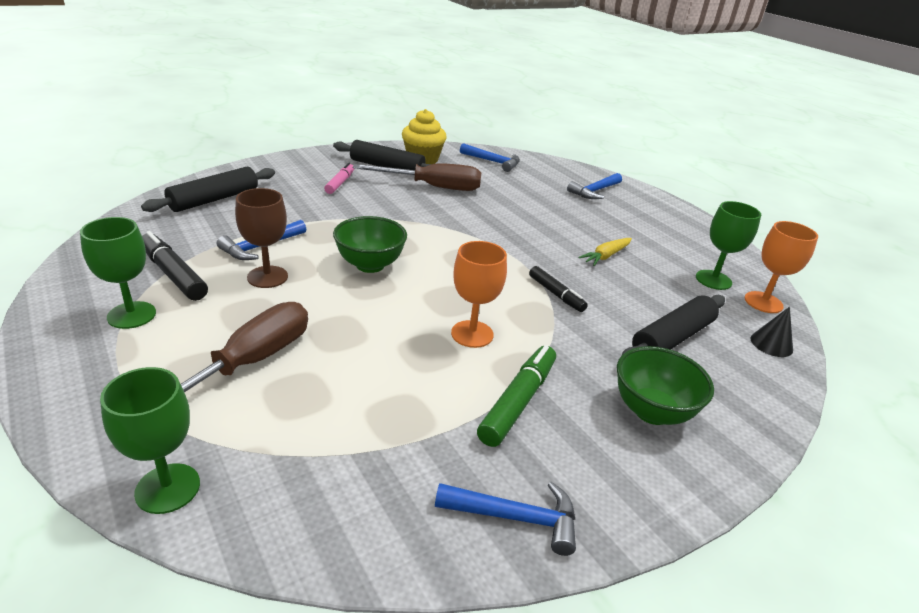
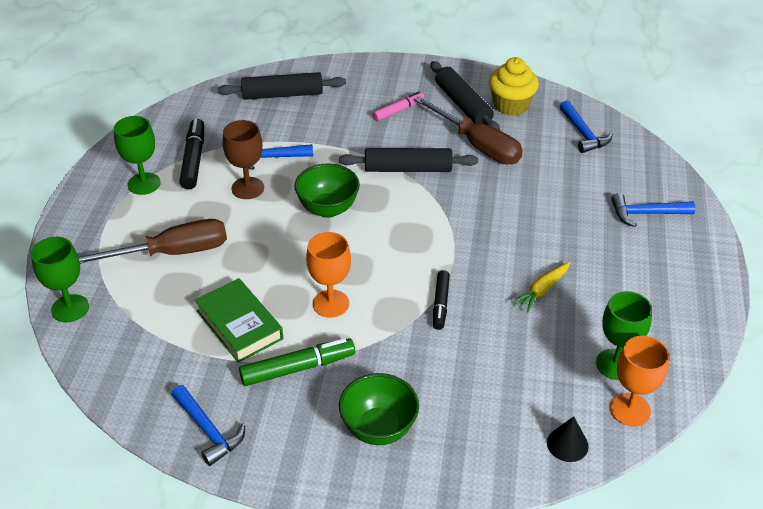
camera: 45 degrees right, 10 degrees up
(411, 394) = (239, 325): none -> green book
(606, 256) = (542, 290): yellow carrot -> yellow carrot turned 45 degrees counterclockwise
(672, 338) = (483, 391): black rolling pin -> black rolling pin (408, 169)

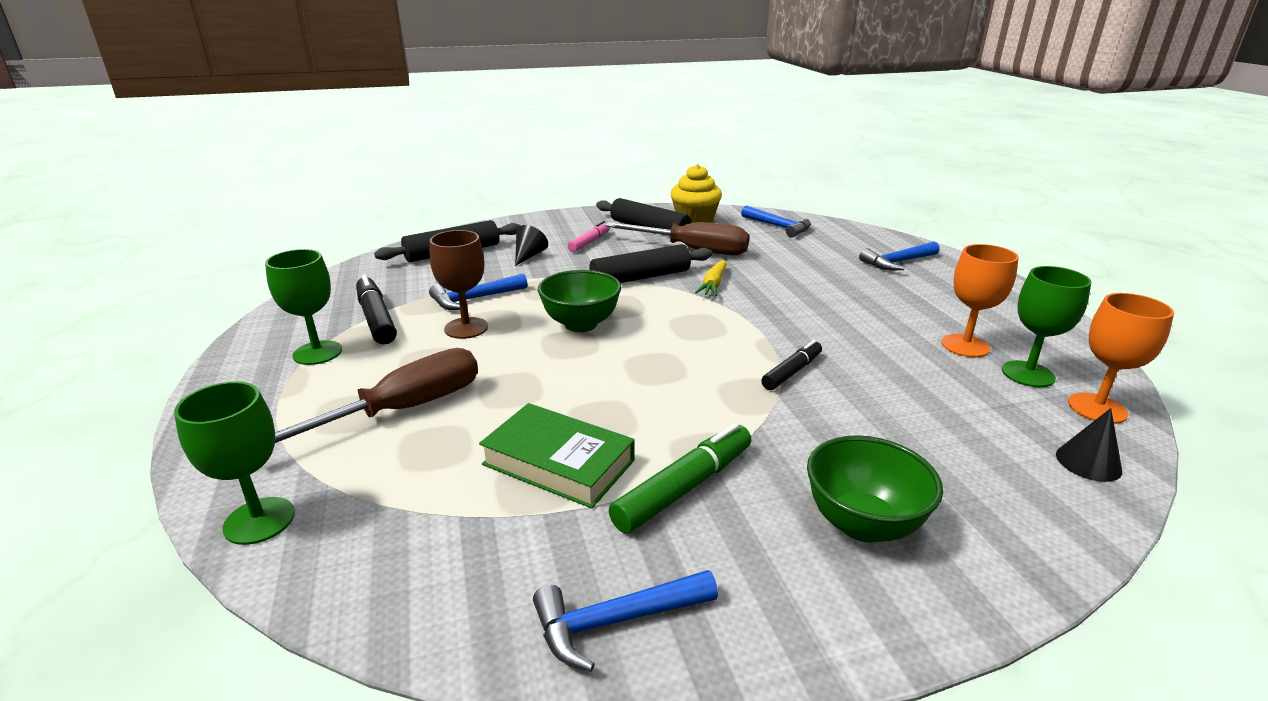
camera: 25 degrees left, 15 degrees down
(208, 430) = (616, 621): blue hammer -> blue hammer turned 135 degrees clockwise
(331, 303) = (663, 406): orange goblet -> orange goblet (965, 346)
(338, 115) = (529, 256): none -> black cone
(440, 303) = (791, 372): black marker -> black marker turned 120 degrees counterclockwise
(542, 290) = (880, 335): yellow carrot -> yellow carrot (713, 284)

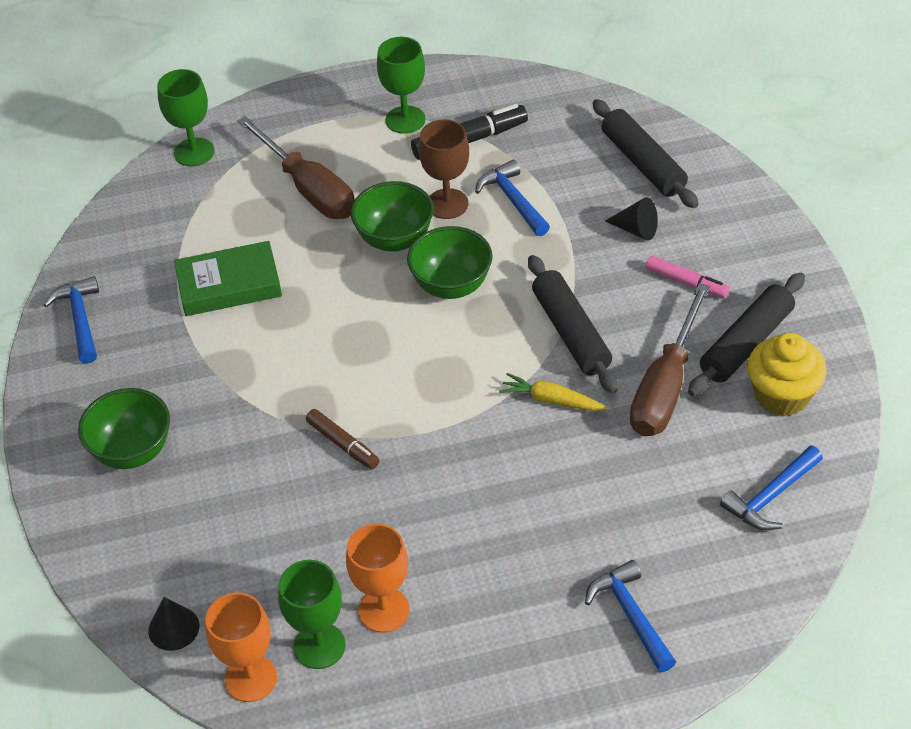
camera: 95 degrees right, 20 degrees up
(509, 353) = (395, 239): none -> green bowl
(558, 462) = (229, 285): green book -> green book turned 45 degrees clockwise
(683, 488) = (188, 355): green marker -> none
(791, 372) = (342, 444): black marker -> brown marker

